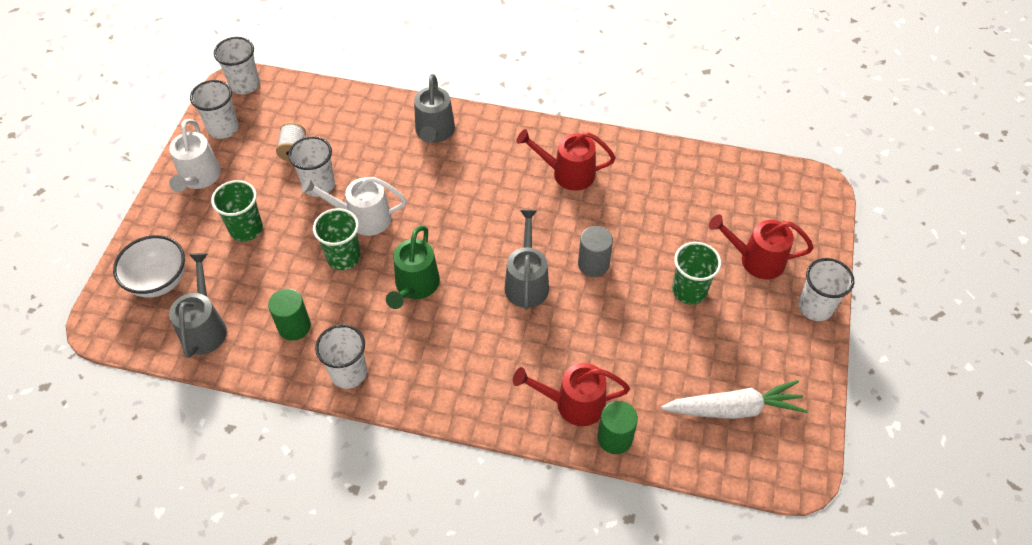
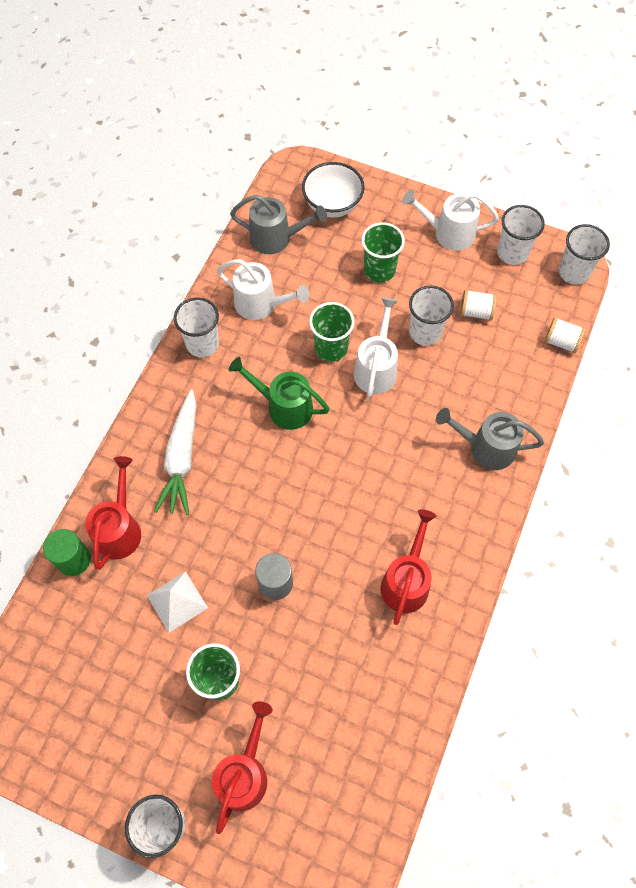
camera: 100 degrees right, 10 degrees up
(294, 326) = (261, 304): green cylinder -> white watering can
(321, 89) = (561, 342): none -> white spool
(526, 282) = (267, 511): grey watering can -> none
(631, 337) = (177, 601): none -> white pyramid
(734, 408) = (69, 686): white carrot -> white carrot (181, 458)

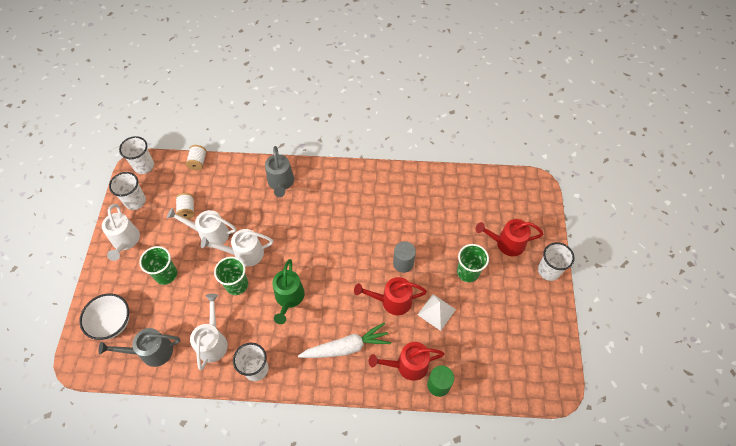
camera: 110 degrees left, 5 degrees down
(276, 238) = (151, 352): grey watering can -> grey watering can turned 90 degrees counterclockwise
(406, 581) = (374, 200): red watering can -> red watering can (391, 301)
(425, 332) = (209, 234): white cup -> white watering can

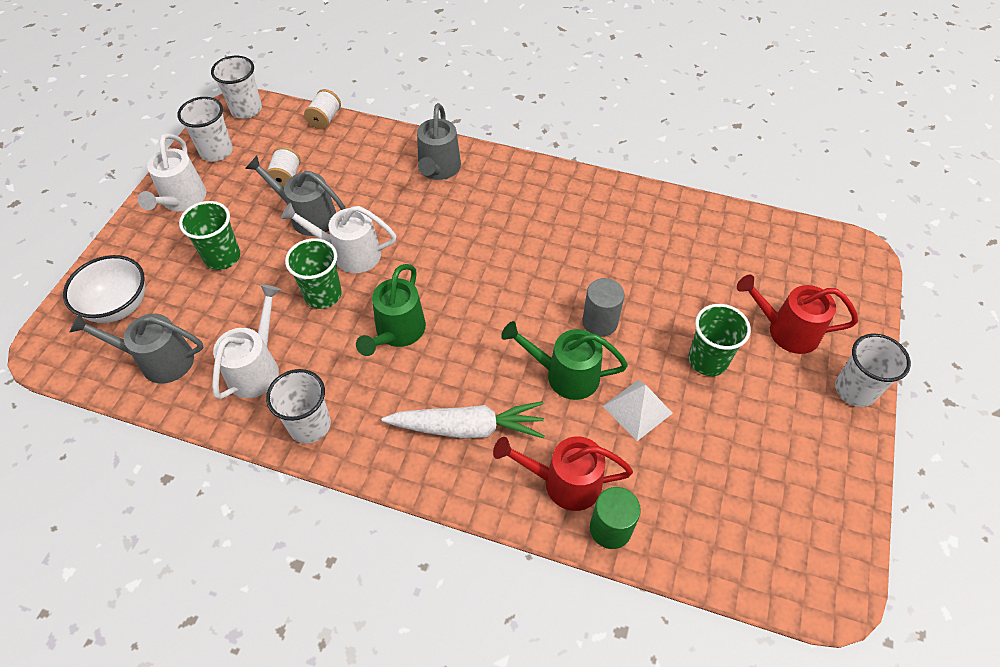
camera: 15 degrees right, 5 degrees down
(209, 234) = (307, 216): white watering can -> grey watering can
(391, 301) = (564, 375): red watering can -> green watering can

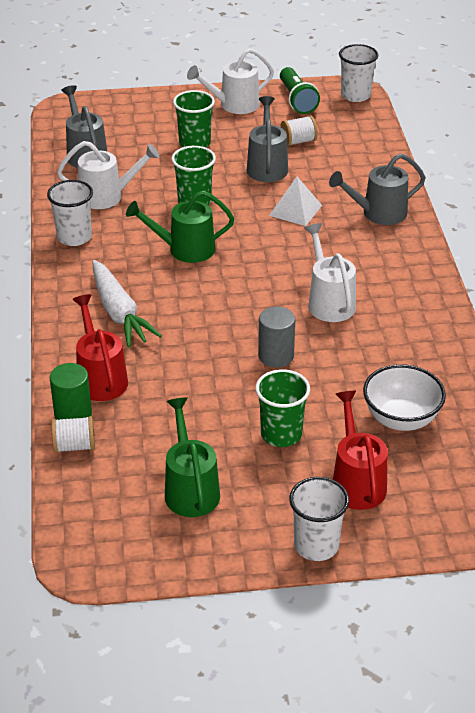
camera: 65 degrees right, 15 degrees down
(119, 306) = (118, 119): white bowl -> white bowl (401, 419)
(216, 151) = (297, 100): white cup -> green flashlight
(325, 119) = (382, 136): white spool -> white spool (74, 446)
(349, 254) = (245, 199): white watering can -> white watering can (329, 301)
(564, 375) = (204, 350): green watering can -> green watering can (190, 489)
(637, 409) = (197, 402): white pyramid -> white pyramid (295, 210)

